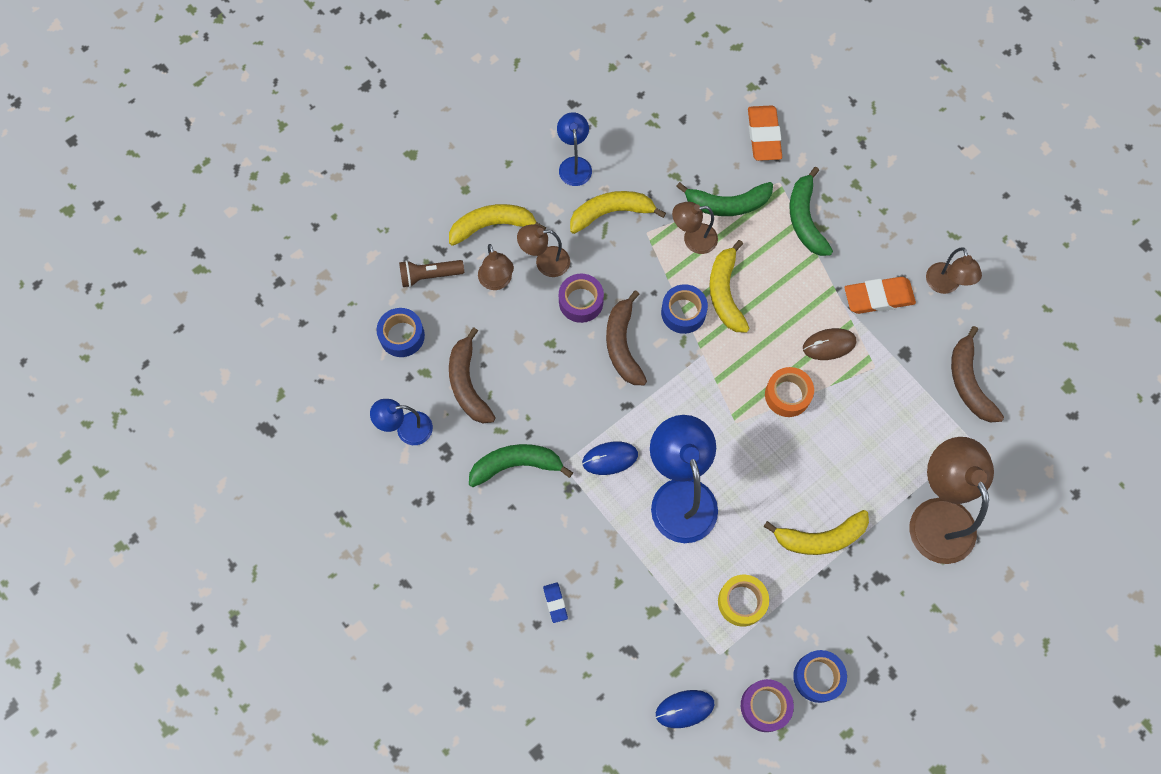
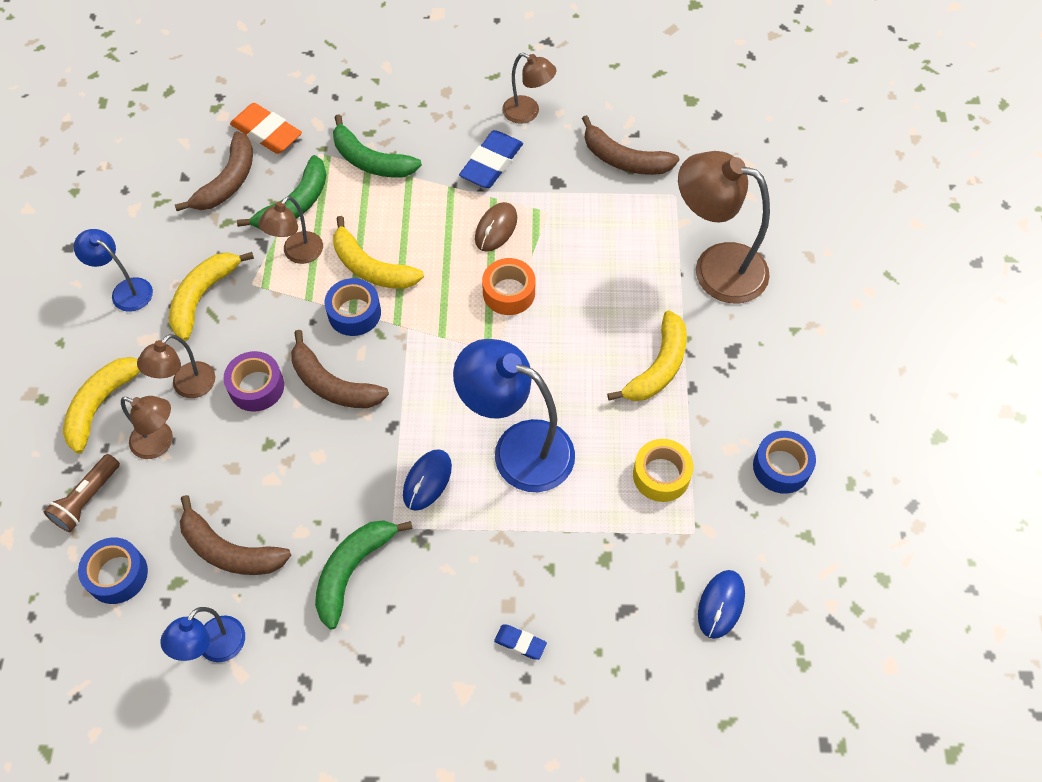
camera: 50 degrees left, 10 degrees down
(705, 148) = (228, 181): none -> brown banana
(765, 706) = (773, 532): purple tape -> none
(878, 297) = (491, 163): orange eraser -> blue eraser

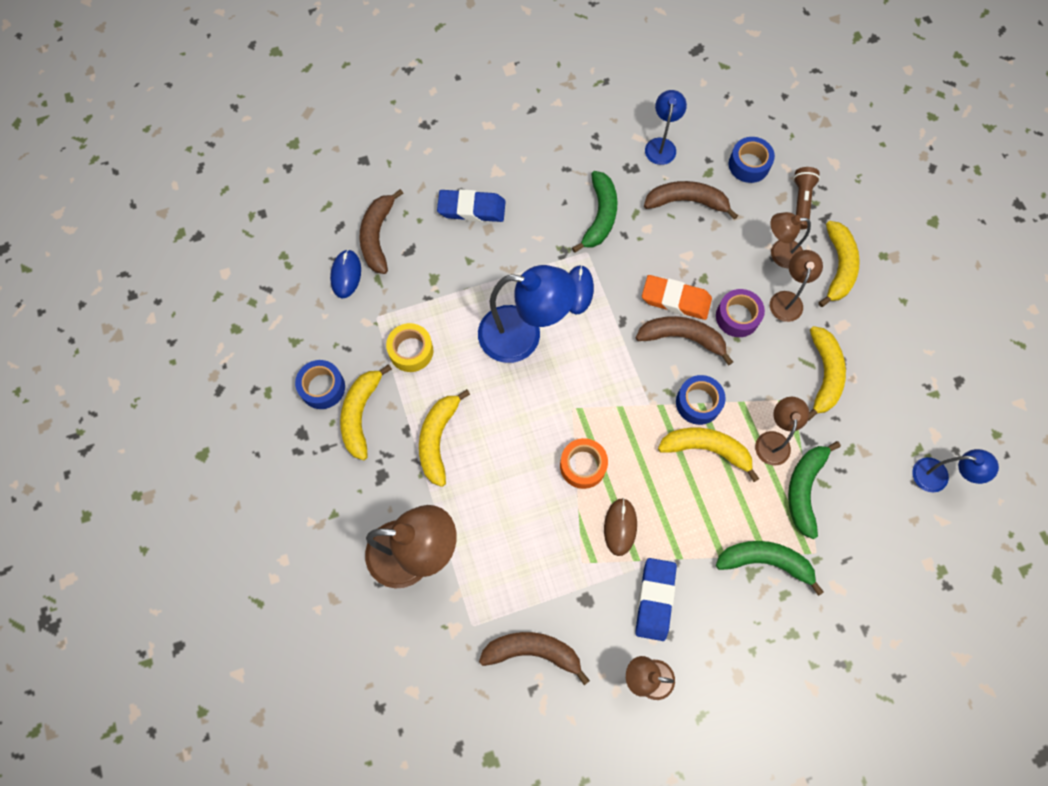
camera: 160 degrees right, 10 degrees up
(125, 290) = (887, 359): blue lamp -> blue lamp (938, 476)
(228, 181) = (876, 492): brown banana -> brown banana (378, 236)
(267, 133) = (876, 559): orange eraser -> orange eraser (675, 300)
(520, 643) = (471, 209): blue eraser -> blue eraser, size x1.94
(741, 421) = (361, 414): none -> yellow banana

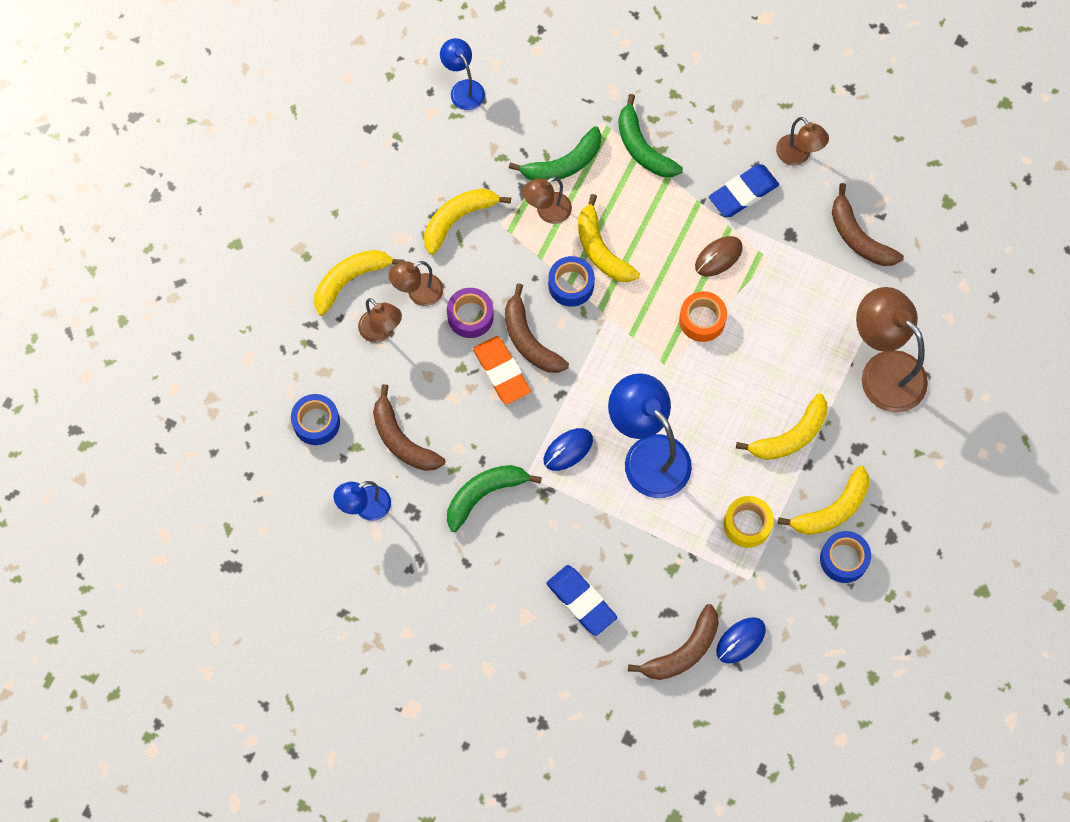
camera: 135 degrees left, 0 degrees up
(801, 201) = (314, 354): brown flashlight -> none

